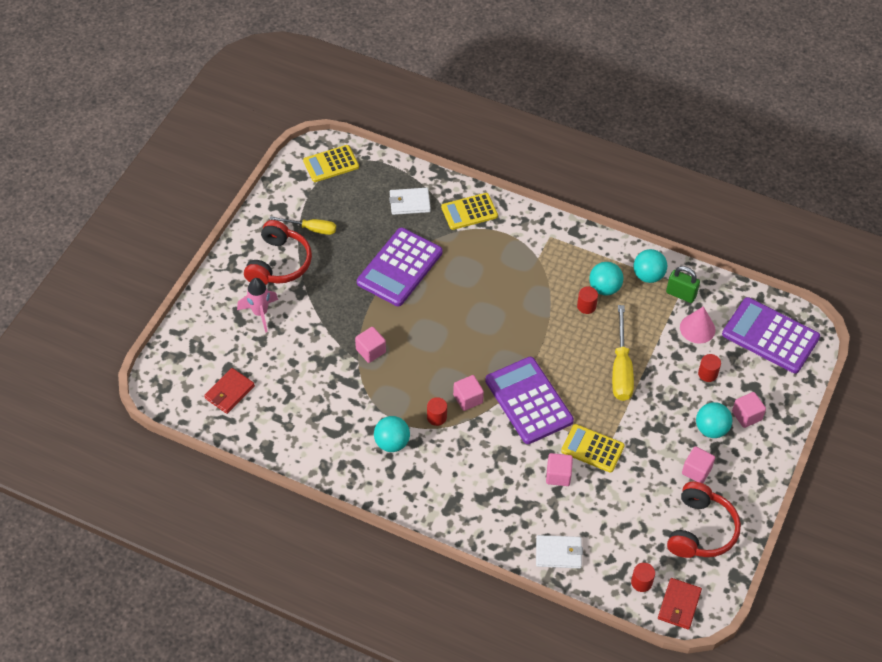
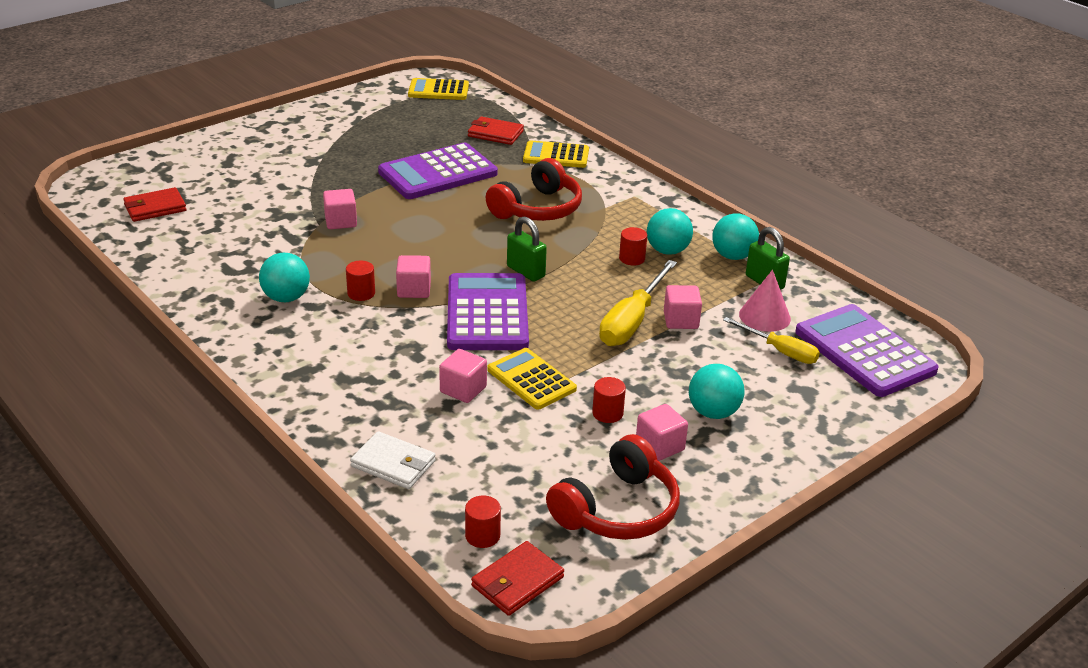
camera: 25 degrees right, 20 degrees down
(260, 313) = (253, 164): pink rocket -> none
(279, 263) = (312, 137): red headphones -> red headphones (538, 209)
(311, 229) = (372, 124): yellow screwdriver -> yellow screwdriver (780, 351)
(409, 203) = (495, 134): white wallet -> red wallet
(527, 349) = (526, 272): none -> green padlock
(707, 374) = (748, 360): red cylinder -> red cylinder (607, 413)
(746, 416) = (775, 415): pink cube -> pink cube (681, 320)

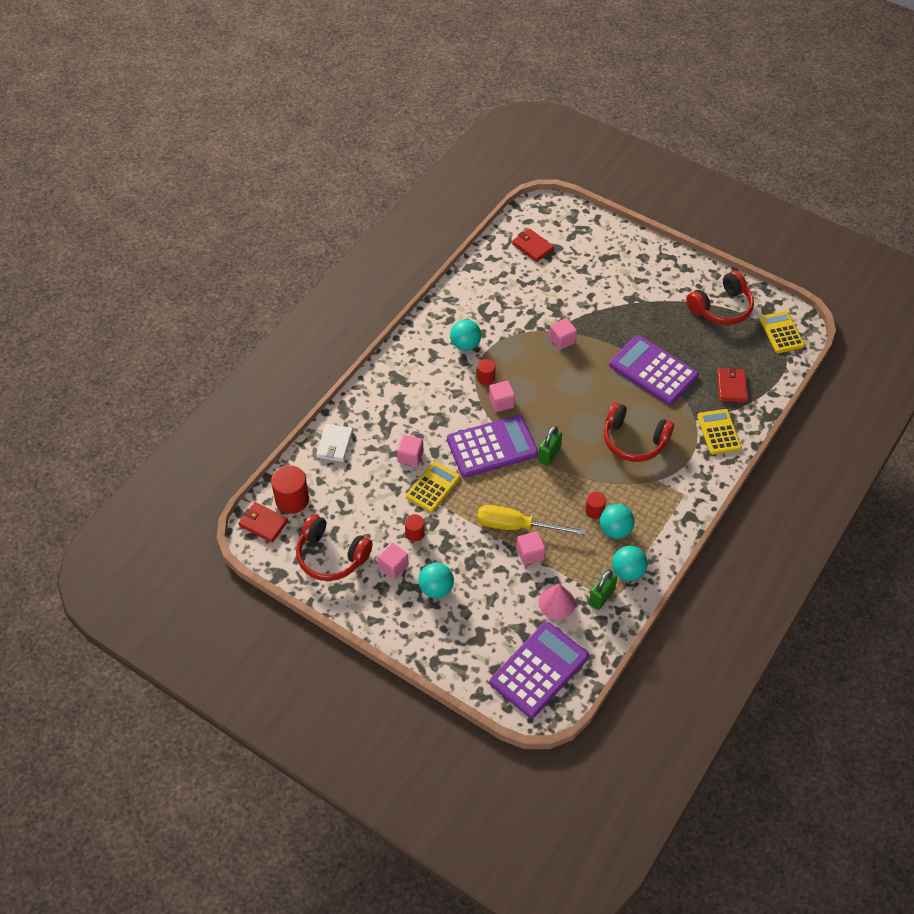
camera: 75 degrees right, 20 degrees up
(375, 113) = (721, 308): none -> red headphones
(482, 536) = (292, 499): red cylinder -> red cylinder, size x1.77
(780, 351) = (518, 617): yellow screwdriver -> none

